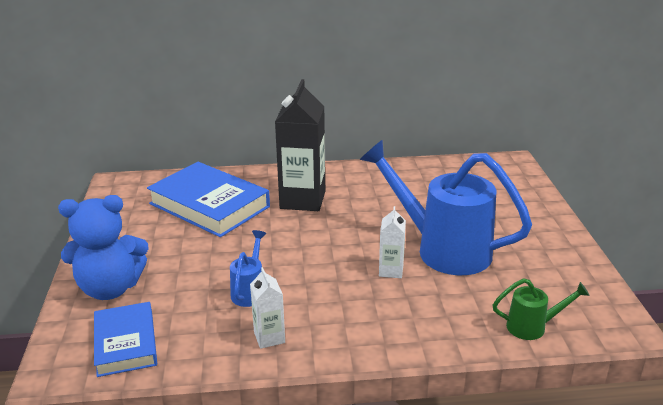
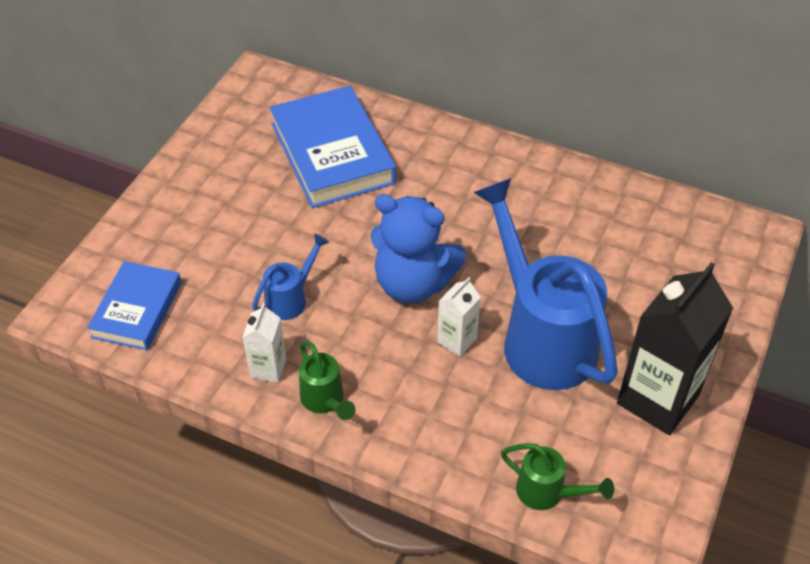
camera: 30 degrees right, 20 degrees up
(110, 288) = (163, 232): blue teddy bear -> blue teddy bear (413, 283)
(302, 200) = (440, 189): black carton -> black carton (658, 399)
(331, 339) = (325, 401): none -> green watering can

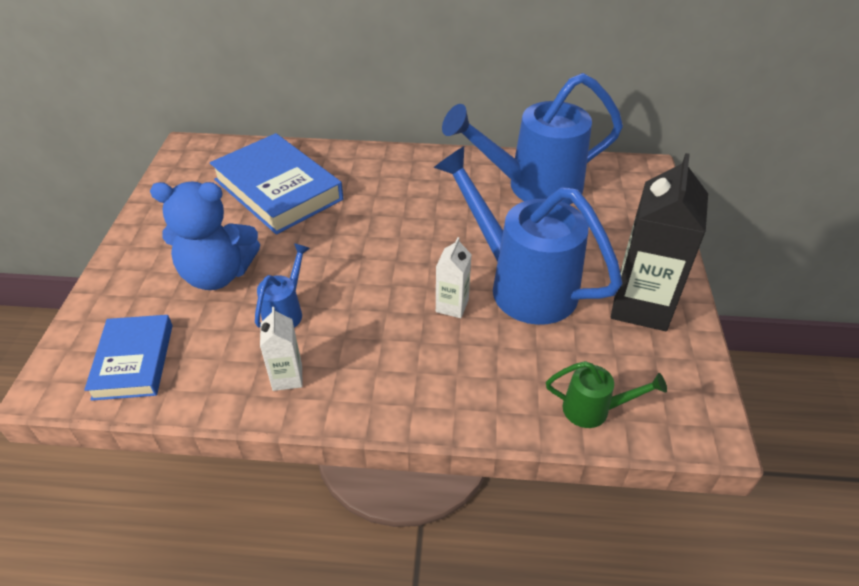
camera: 20 degrees left, 5 degrees down
(325, 401) = (355, 391): green watering can -> none
(413, 283) = (392, 271): blue teddy bear -> blue teddy bear (217, 274)
(611, 222) = (532, 187): none -> blue watering can

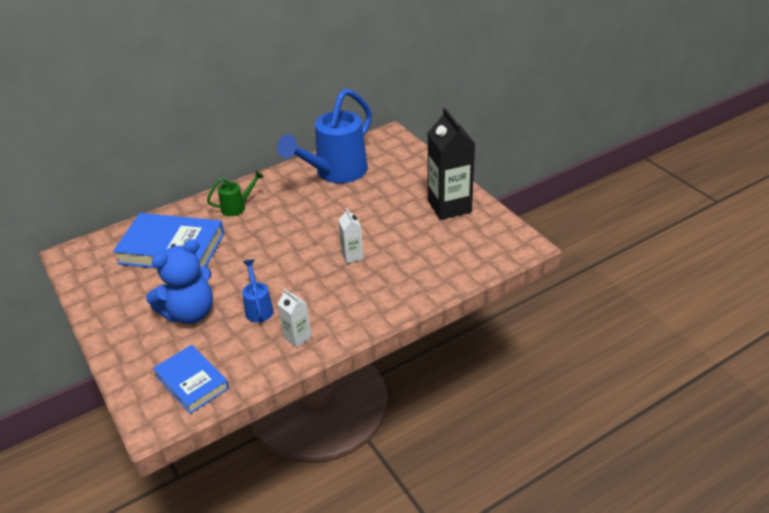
camera: 35 degrees left, 5 degrees down
(521, 283) = (378, 226): blue watering can -> none
(594, 410) = (469, 264): green watering can -> green watering can (237, 207)

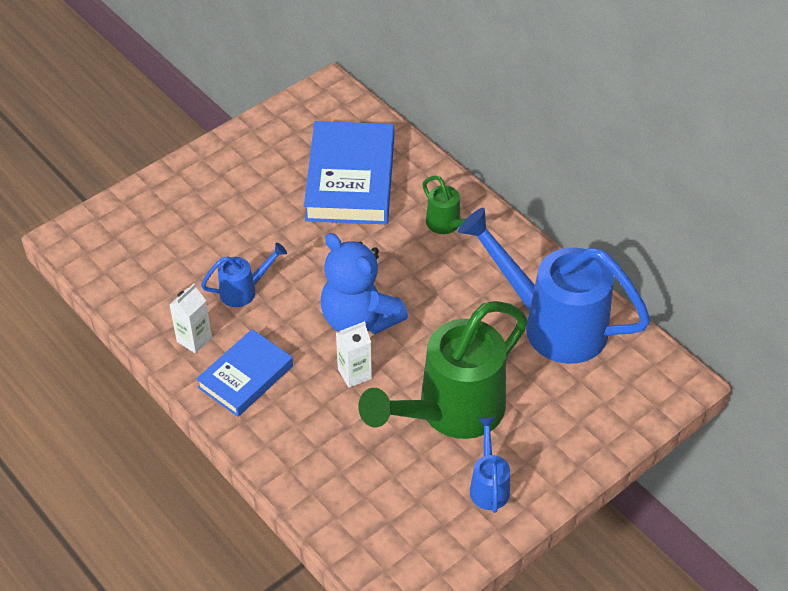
camera: 80 degrees right, 10 degrees up
(190, 313) = (233, 227): blue teddy bear -> blue teddy bear (359, 319)
(192, 382) = (122, 256): blue book -> blue book (245, 376)
(393, 217) = (450, 412): none -> green watering can
(449, 206) = (489, 485): black carton -> blue watering can

